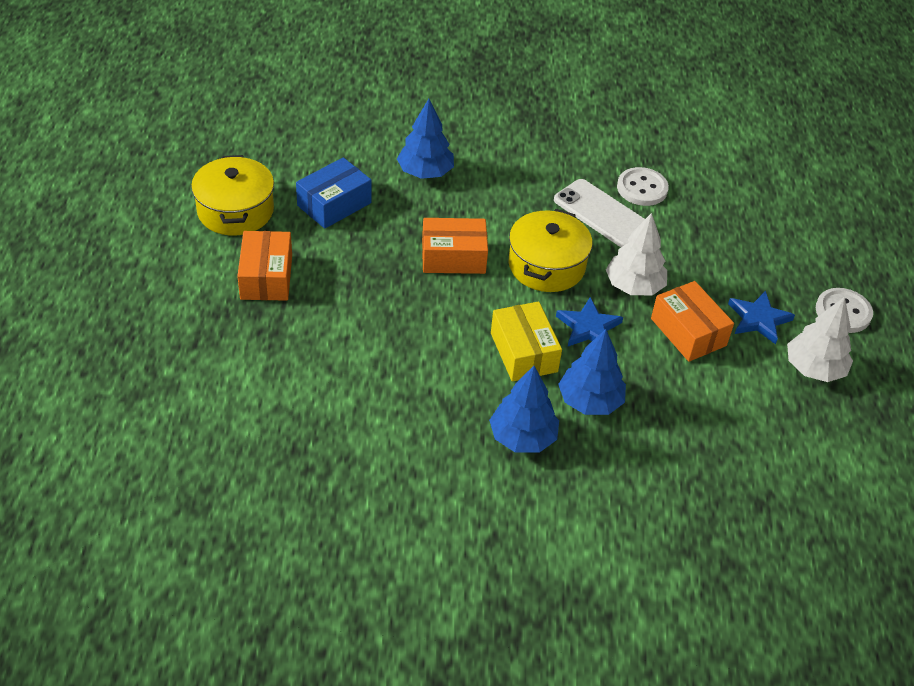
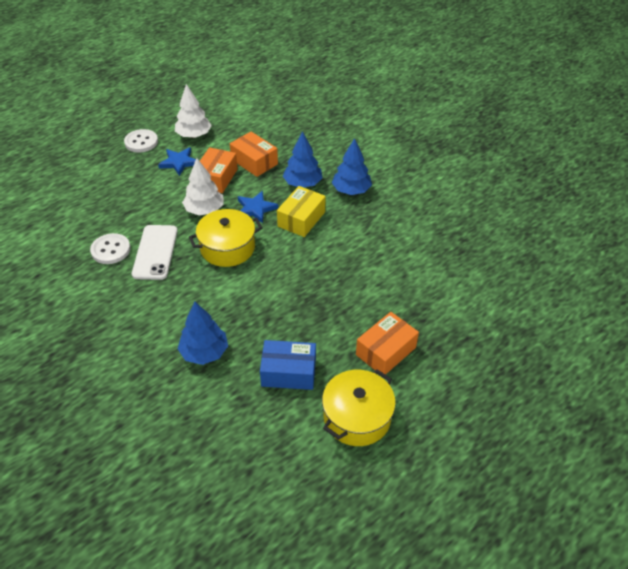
camera: 130 degrees left, 0 degrees up
(453, 257) = (267, 286): orange box -> orange box (254, 162)

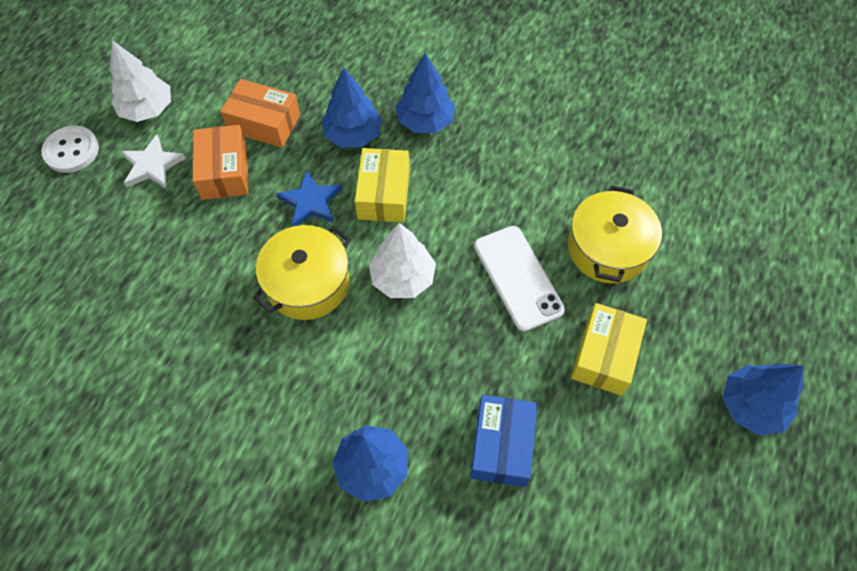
camera: 25 degrees left, 15 degrees up
(111, 250) = (136, 359): white button -> none
(155, 252) = (206, 334): white phone -> white phone (518, 278)
(179, 162) = (152, 165): blue star -> white star
(204, 210) = (238, 233): white tree -> white tree (403, 278)
(288, 372) = (501, 445): blue box -> blue box turned 60 degrees counterclockwise
(357, 417) = (622, 471): yellow pot -> yellow pot (608, 248)
(386, 351) = (604, 356): orange box -> yellow box
(469, 417) = (751, 406): none -> blue tree

